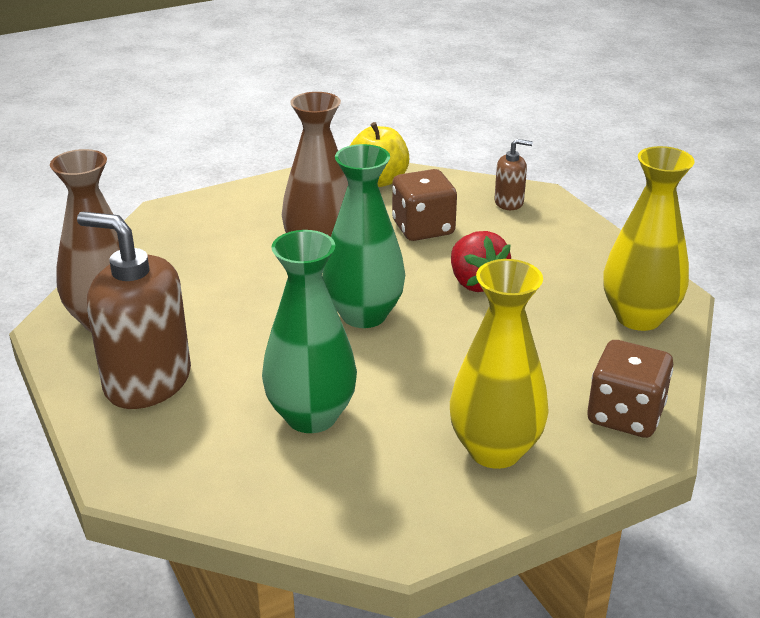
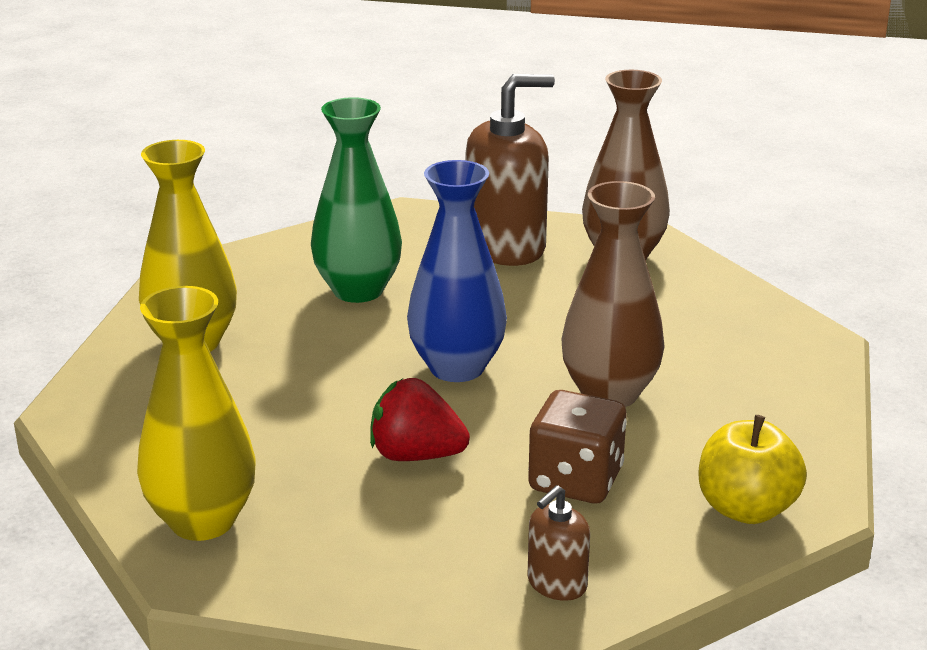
camera: 130 degrees right, 5 degrees down
(364, 315) = (457, 367): green vase -> blue vase
(625, 415) = (115, 421): brown dice -> none

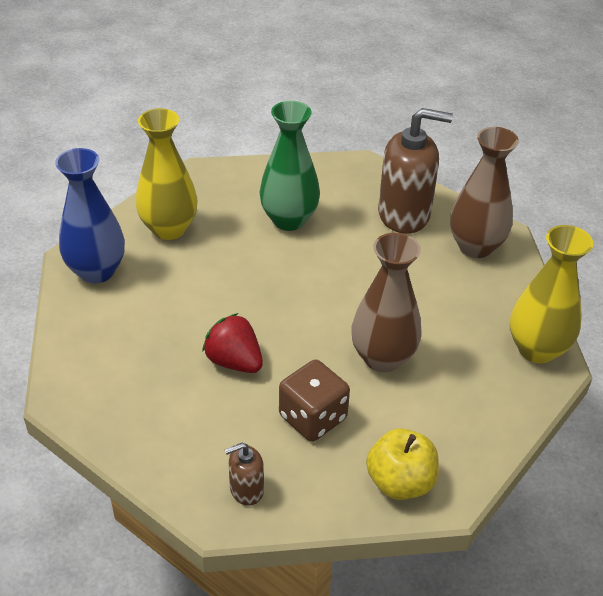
camera: 25 degrees right, 15 degrees up
(202, 521) = (89, 363): yellow vase -> yellow vase (537, 349)
(457, 367) = (305, 302): blue vase -> blue vase (96, 271)

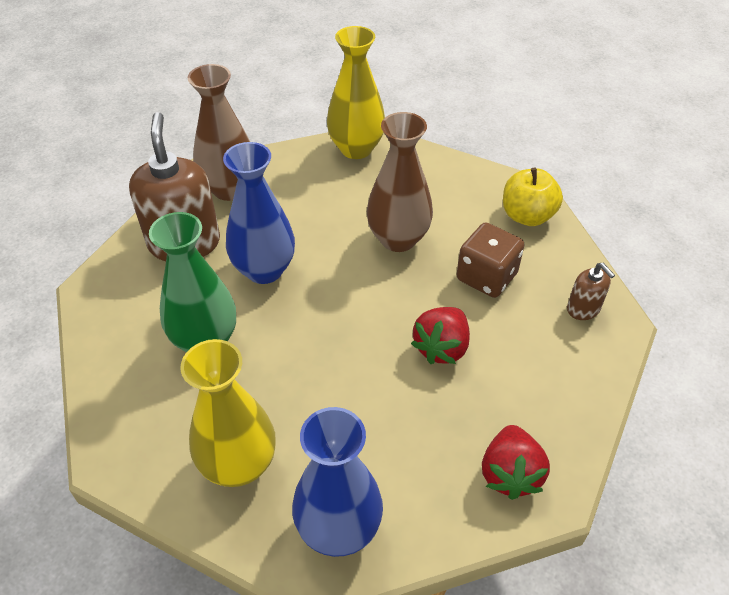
camera: 100 degrees left, 5 degrees up
(92, 376) = (510, 474): none -> red strawberry
(360, 259) = (264, 270): none -> blue vase

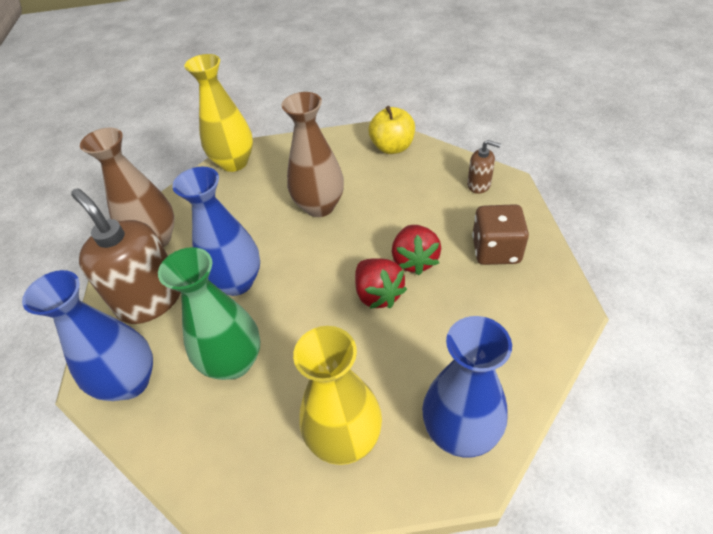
camera: 30 degrees left, 0 degrees up
(118, 306) = (130, 382): none -> blue vase
(486, 277) = (402, 198): brown dice -> brown dice (496, 250)
(510, 474) = (532, 314): red strawberry -> red strawberry (378, 294)

